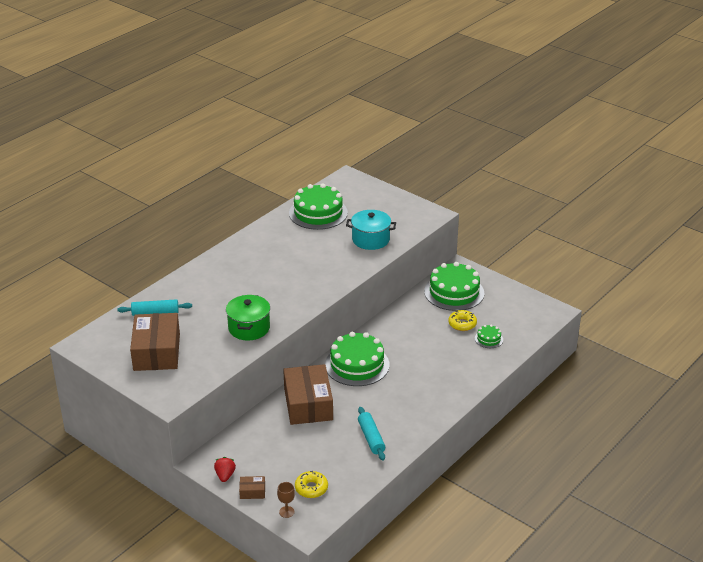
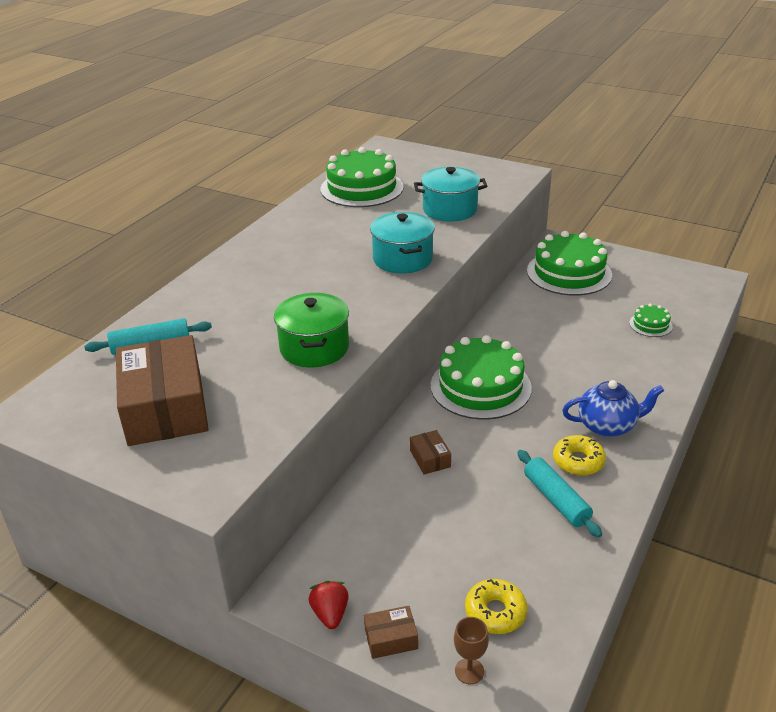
camera: 10 degrees left, 0 degrees up
(308, 404) = (430, 458): brown box -> brown box, size x0.42
(324, 274) = (403, 259): none -> turquoise pot
(424, 401) = (608, 426): none -> blue teapot
(462, 324) = (602, 310): yellow donut -> yellow donut (578, 461)

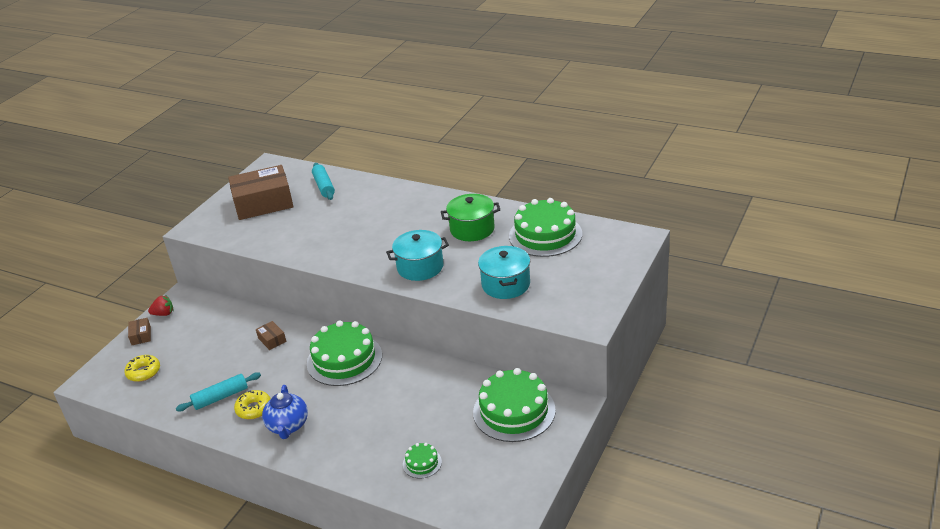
camera: 90 degrees right, 0 degrees up
(314, 348) = (309, 243): green pot -> green pot (472, 229)
(430, 458) = (272, 340): brown box -> brown box turned 75 degrees clockwise
(469, 671) = (112, 364): brown goblet -> none

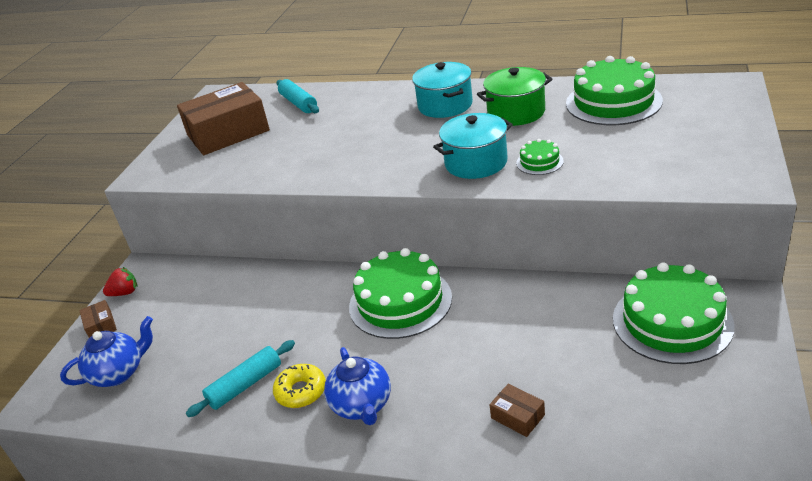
camera: 10 degrees left, 0 degrees up
(143, 372) = (119, 373): yellow donut -> blue teapot
(272, 340) = (288, 296): brown box -> brown box (517, 416)
(422, 463) = (587, 418): green cake -> green cake (539, 162)
(506, 284) = (604, 161): turquoise pot -> turquoise pot (445, 105)

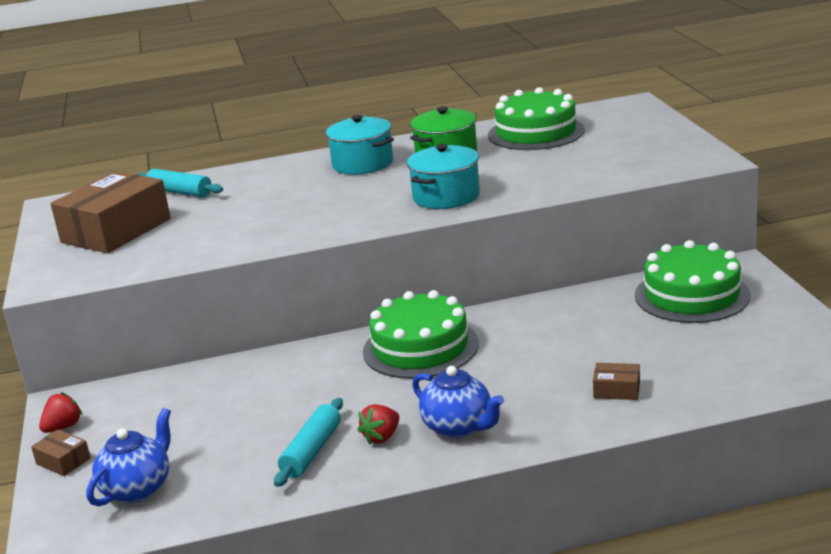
camera: 30 degrees left, 10 degrees down
(301, 391) = (381, 437): yellow donut -> red strawberry
(539, 162) = (510, 184): green cake -> none

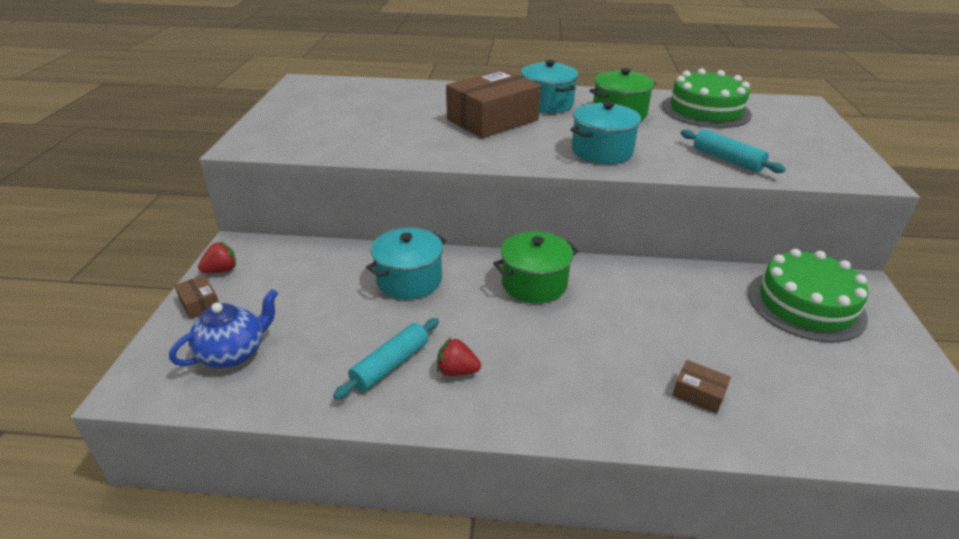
camera: 15 degrees right, 10 degrees up
(116, 230) = (327, 114): brown box -> brown box (492, 120)
(180, 192) = (395, 94): turquoise rolling pin -> turquoise rolling pin (727, 160)
(285, 379) = (409, 280): none -> turquoise pot
(381, 437) = (457, 371): red strawberry -> red strawberry turned 45 degrees clockwise
(420, 347) = (534, 283): green cake -> green pot
(459, 427) = (530, 385): blue teapot -> none

